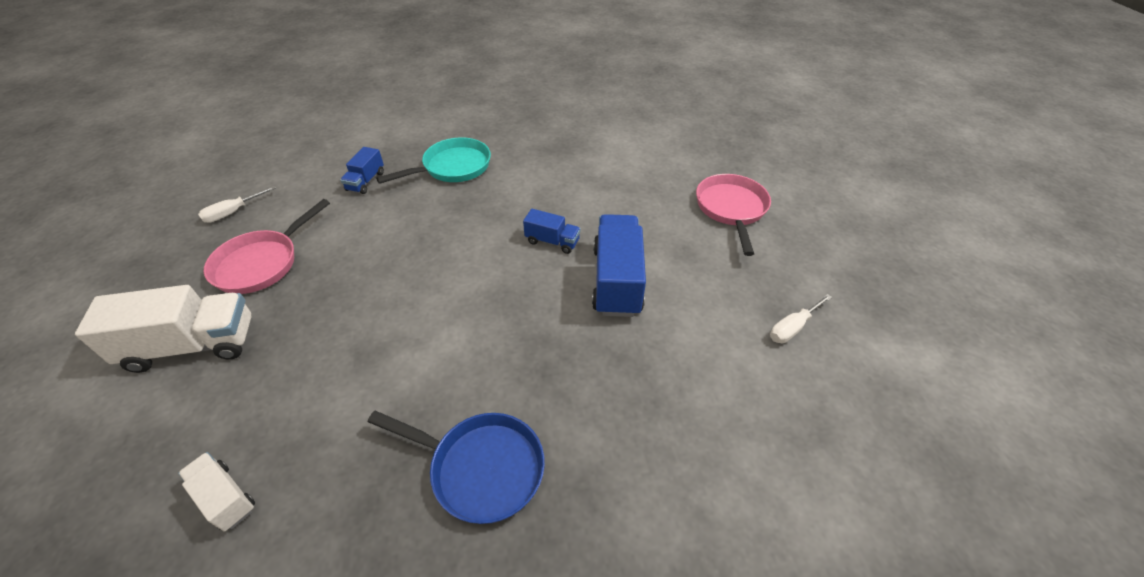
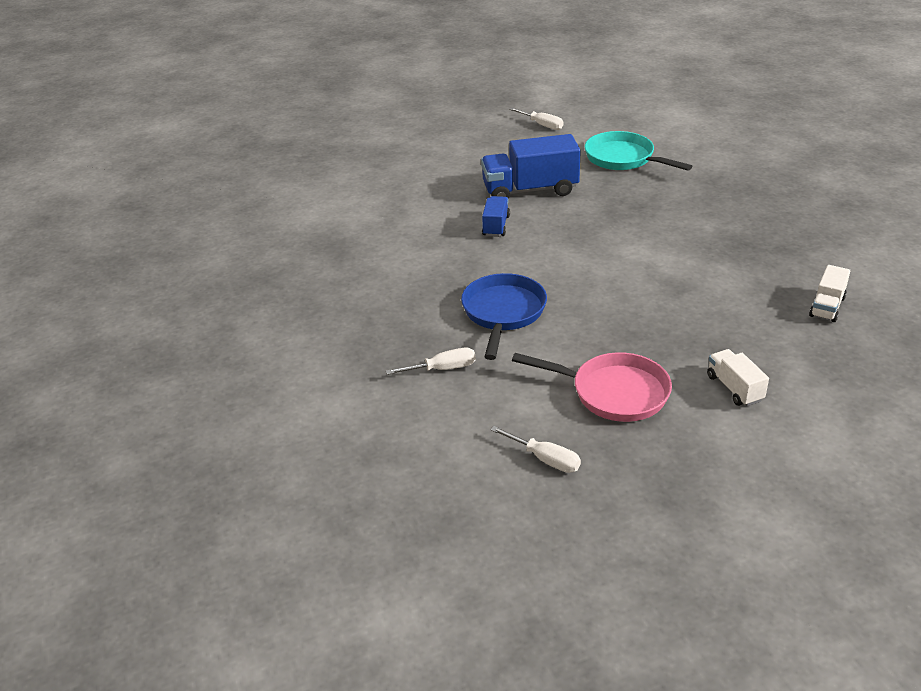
camera: 100 degrees left, 10 degrees down
(192, 345) = (734, 388): white truck -> white truck, size x0.53
(366, 181) = (442, 369): blue truck -> white screwdriver
(453, 167) = (394, 310): turquoise pan -> turquoise pan (623, 158)
(481, 468) = (727, 215): blue pan -> blue pan (503, 313)
(731, 209) = (415, 150): pink pan -> none

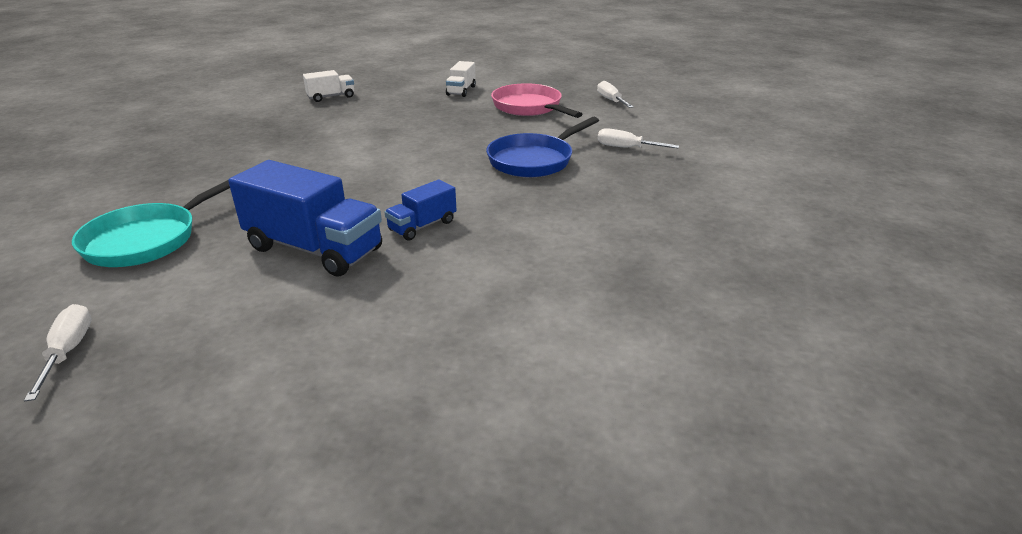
camera: 145 degrees left, 5 degrees down
(623, 158) = (148, 239): turquoise pan -> turquoise pan turned 45 degrees clockwise

